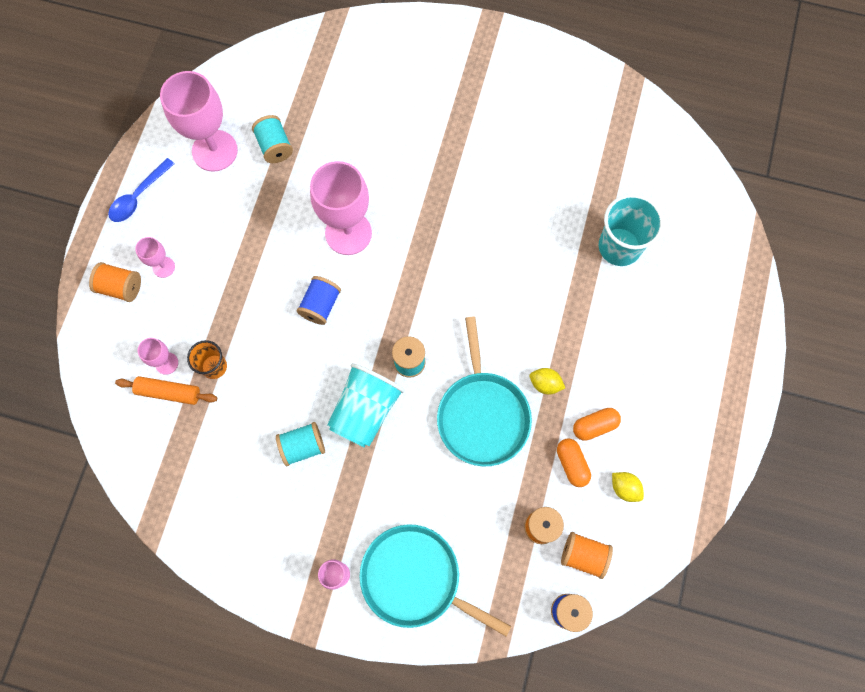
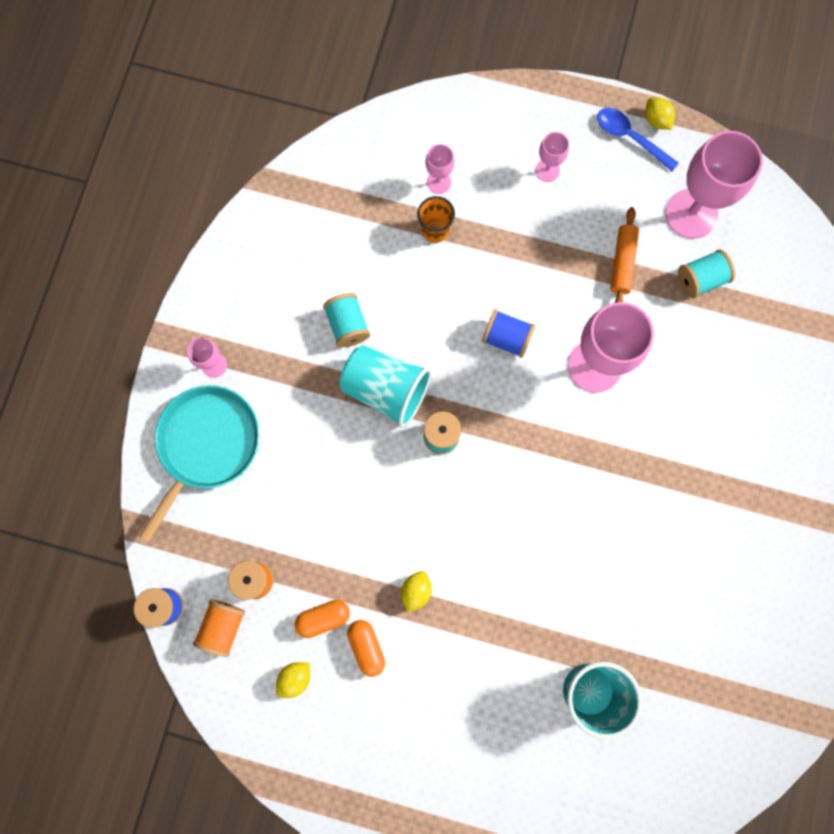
camera: 90 degrees right, 5 degrees up
(120, 287) = (523, 129): orange spool -> none
(124, 174) = (656, 120): none -> yellow lemon
(169, 392) = (407, 187): orange rolling pin -> orange rolling pin (622, 263)
(482, 415) = (380, 518): turquoise pan -> none

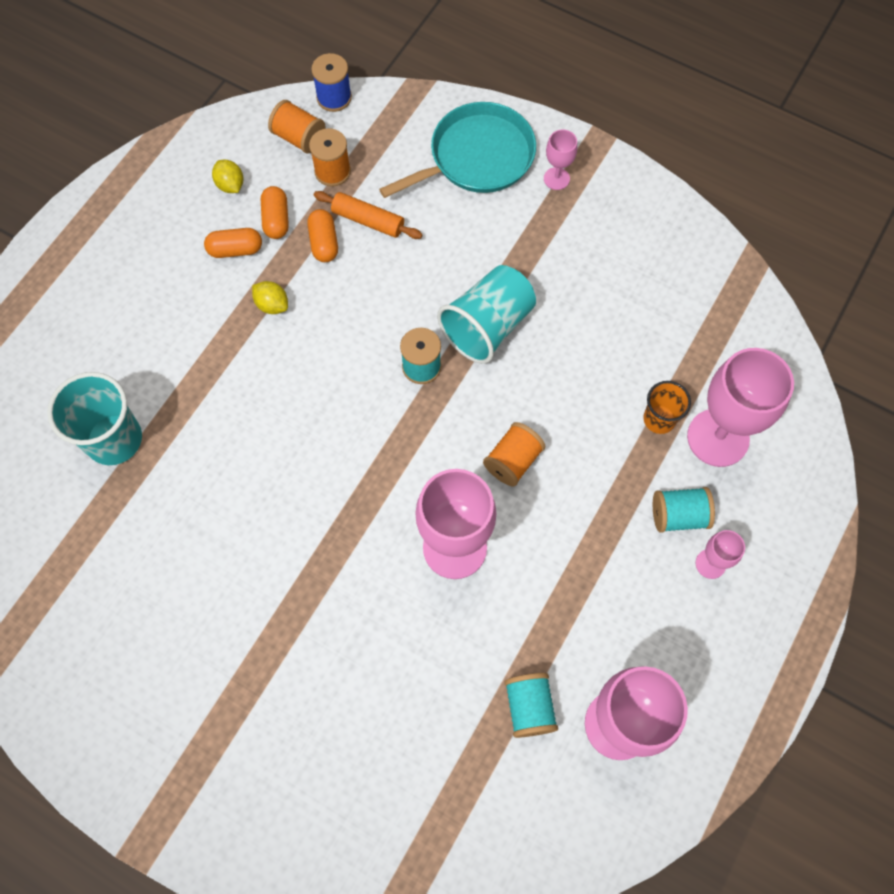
camera: 105 degrees right, 10 degrees down
(206, 445) = (477, 157): turquoise pan -> turquoise pan turned 75 degrees counterclockwise
(337, 563) = (324, 242): none -> orange capsule
(347, 325) = (568, 306): turquoise spool -> turquoise spool (678, 515)
(438, 182) = (718, 437): pink goblet -> pink goblet, size x2.12
(506, 338) = (513, 461): blue spool -> orange spool
(622, 263) = (572, 618): orange rolling pin -> orange rolling pin (368, 221)
(630, 138) = (737, 679): blue spoon -> none
(656, 120) = (756, 721): yellow lemon -> none

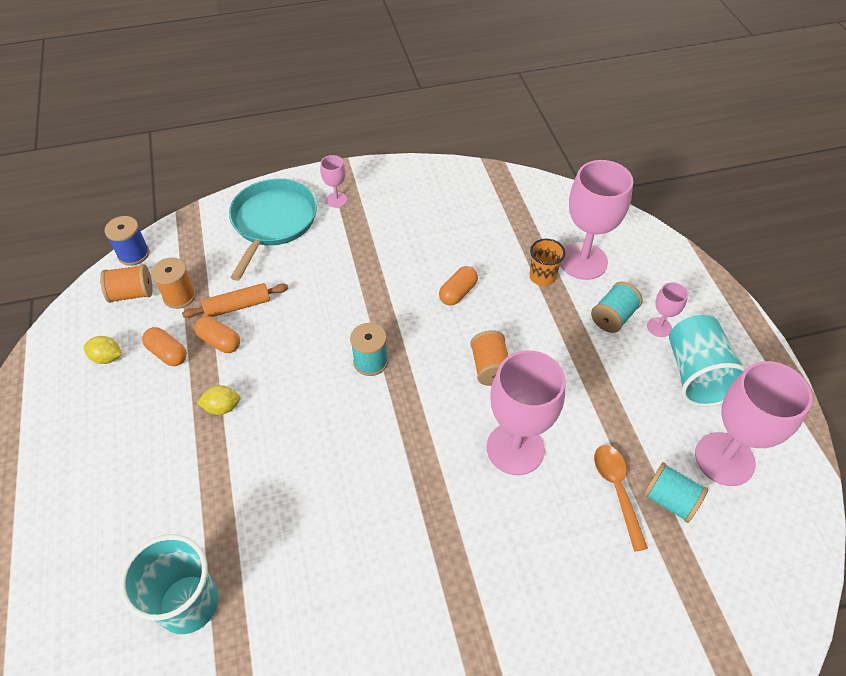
camera: 45 degrees left, 15 degrees down
(235, 250) = (155, 394): orange capsule -> orange capsule (458, 293)
(487, 326) = (386, 306): turquoise cup -> turquoise cup (696, 375)
(495, 658) = (617, 490): none -> orange spoon

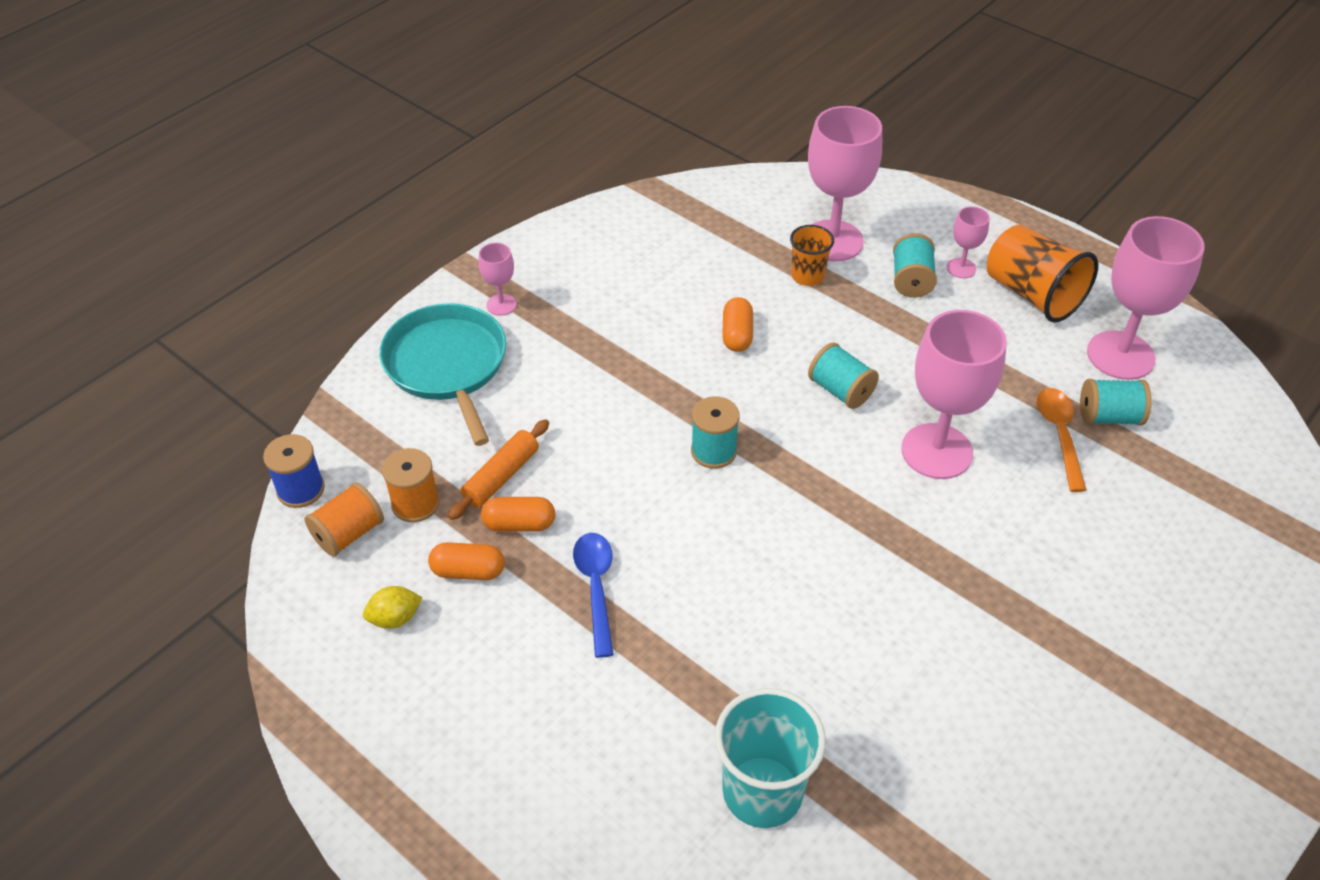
camera: 35 degrees left, 5 degrees down
(222, 407) = (596, 588): yellow lemon -> blue spoon
(490, 367) = (840, 390): orange spool -> turquoise spool
(617, 490) = (1059, 435): orange spoon -> orange spoon turned 45 degrees clockwise
(696, 375) = (1032, 295): turquoise cup -> orange cup

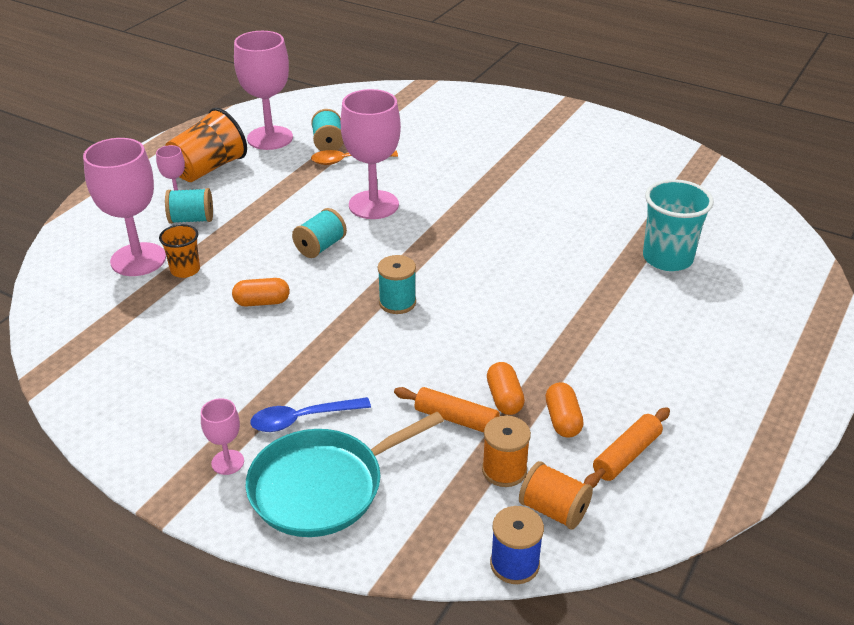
camera: 100 degrees left, 10 degrees down
(395, 618) = (626, 455): yellow lemon -> orange rolling pin
(596, 588) = (550, 346): blue spoon -> blue spoon (303, 419)

